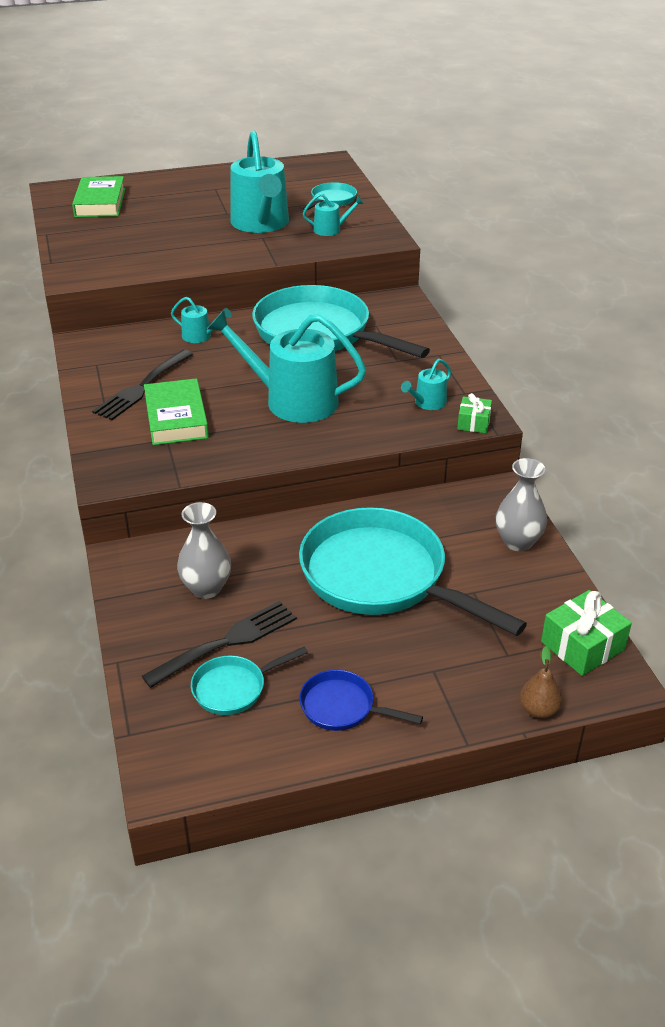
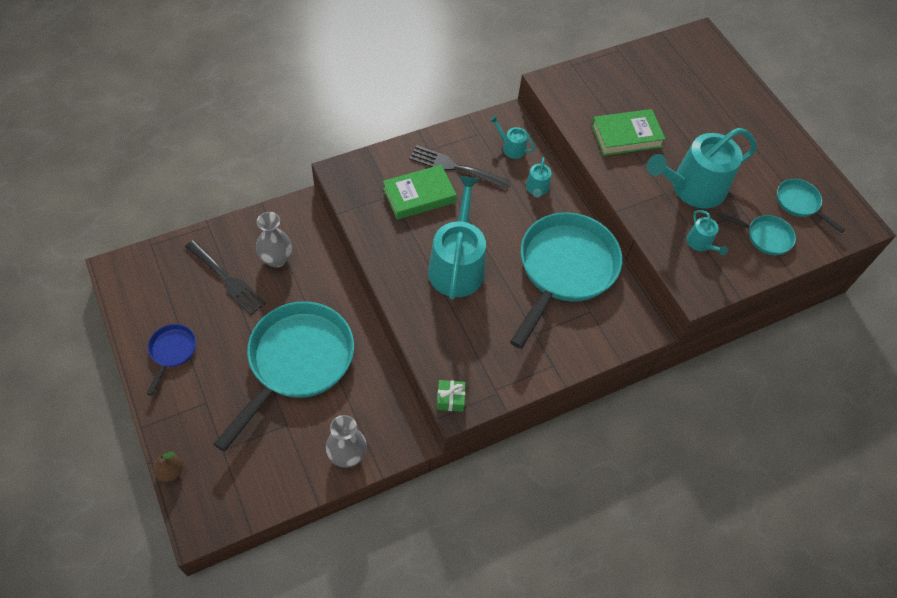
camera: 75 degrees right, 20 degrees up
(100, 202) = (688, 70): green book -> green book (626, 136)
(234, 688) = (187, 290): turquoise pan -> turquoise pan (799, 203)
(427, 403) = (473, 362): turquoise watering can -> turquoise watering can (511, 148)
(582, 645) = (234, 502): green gift -> none

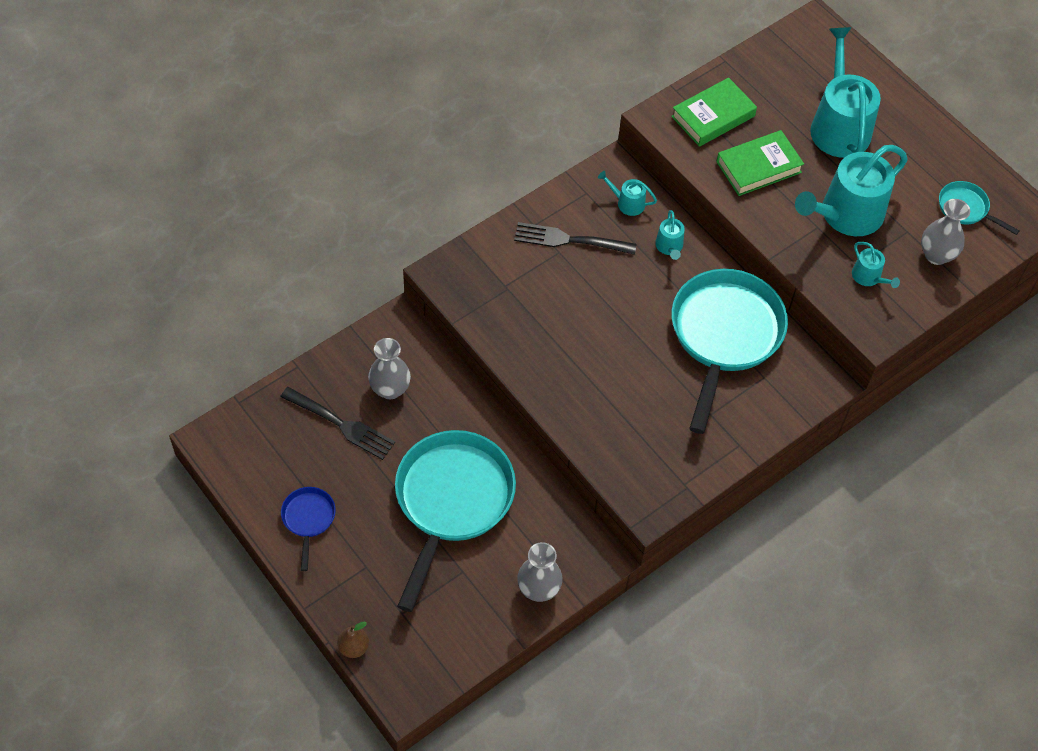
camera: 10 degrees left, 0 degrees up
(419, 195) = (538, 282): green book -> green book (713, 116)
(450, 399) = (639, 504): green gift -> none
(457, 265) = (604, 355): turquoise watering can -> turquoise watering can (839, 126)
(765, 237) = (936, 255): turquoise pan -> grey vase

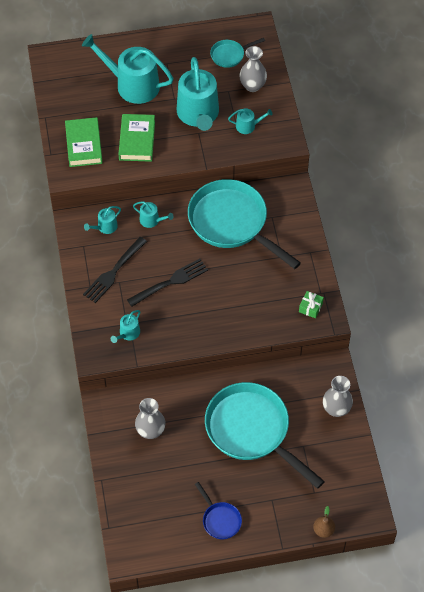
camera: 60 degrees left, 0 degrees up
(308, 519) = (220, 520): blue pan -> blue pan turned 150 degrees counterclockwise
(341, 424) = (161, 471): black fork -> black fork (170, 282)
(492, 293) = (128, 333): none -> turquoise watering can
(654, 481) = (310, 307): none -> green gift

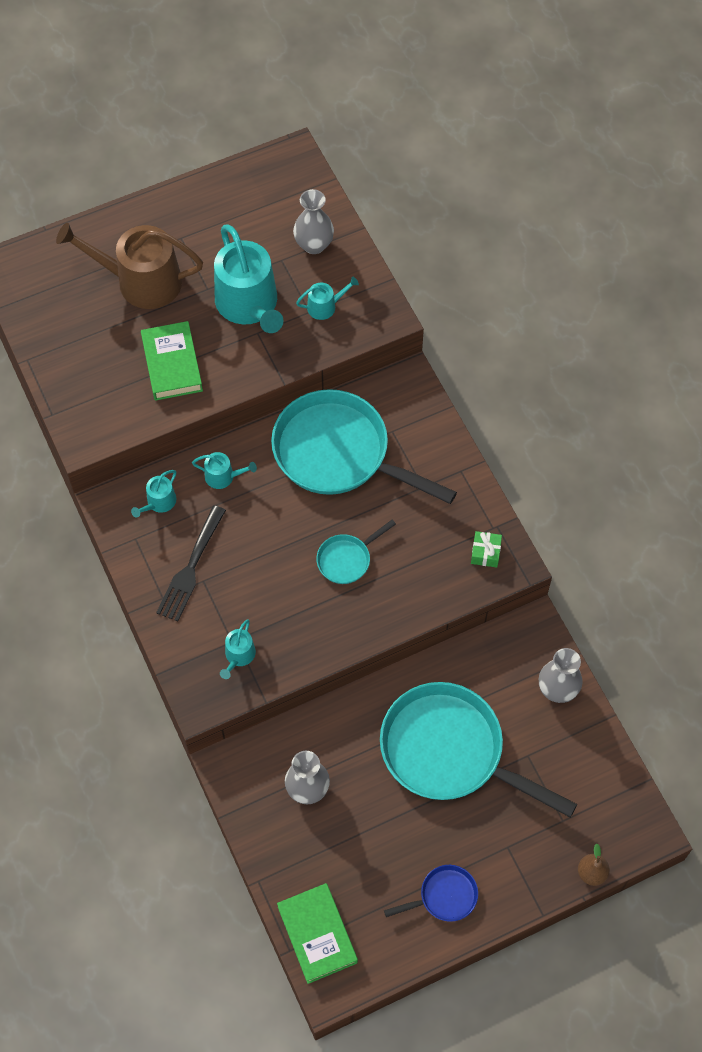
camera: 15 degrees left, 5 degrees up
(84, 145) = (96, 389): green book -> green book (317, 934)
(132, 85) = (141, 281): turquoise watering can -> brown watering can
(170, 282) = (277, 563): black fork -> none
(220, 520) = (444, 896): blue pan -> blue pan turned 60 degrees counterclockwise
(229, 55) = (268, 206): turquoise pan -> turquoise pan (347, 559)

